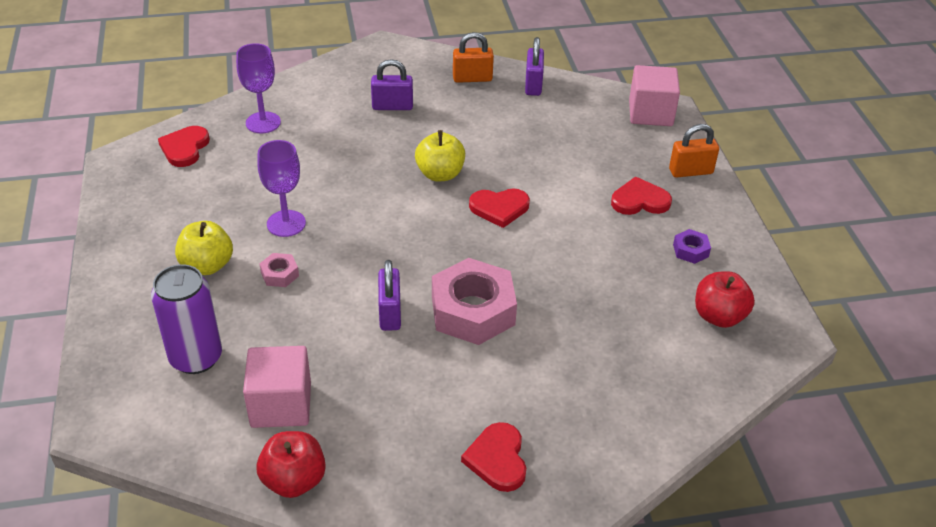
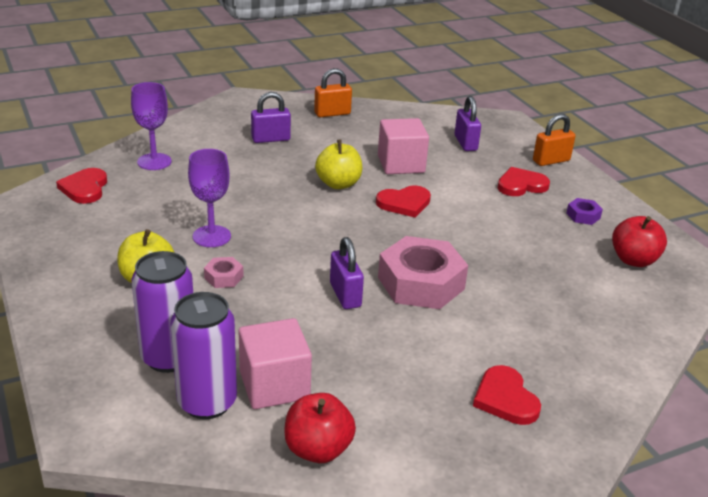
camera: 15 degrees left, 10 degrees down
(213, 412) = (207, 402): none -> purple can
(533, 85) = (387, 114): purple padlock -> purple padlock (465, 143)
(650, 113) = (496, 124): pink cube -> pink cube (401, 164)

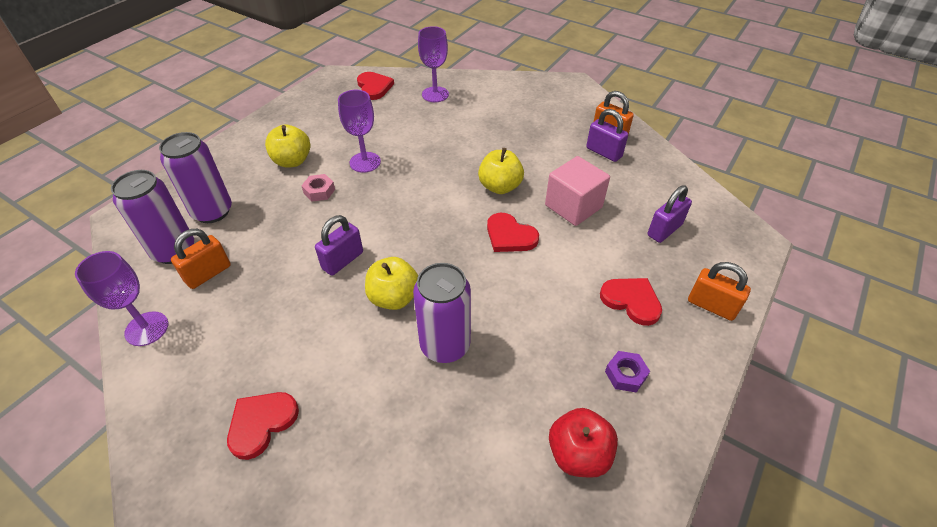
camera: 60 degrees right, 15 degrees up
(85, 188) = (374, 87): red heart -> red heart turned 105 degrees clockwise
(271, 139) = (527, 124): purple padlock -> purple padlock (603, 152)
(274, 385) = (208, 274): pink cube -> orange padlock
(318, 449) = (147, 328): red apple -> purple goblet
(421, 283) = (394, 298): pink nut -> yellow apple
(496, 277) = (445, 345): none -> purple can

